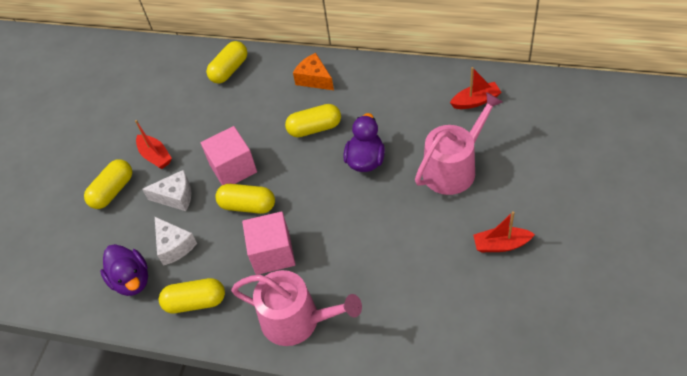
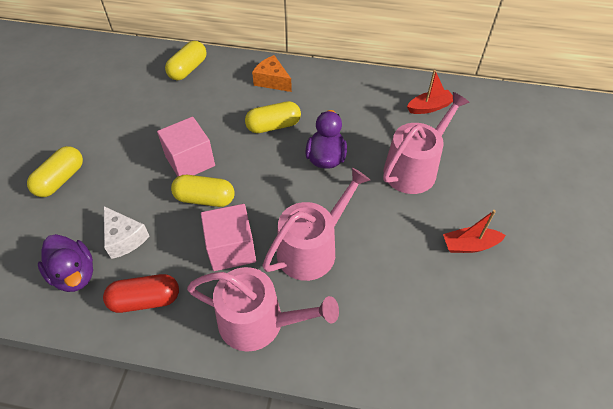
camera: 10 degrees left, 0 degrees up
(155, 156) = (109, 146): red boat -> none
(175, 197) = (128, 187): white cheese -> none
(195, 302) = (145, 300): yellow capsule -> red capsule
(348, 251) = (312, 248): none -> pink watering can

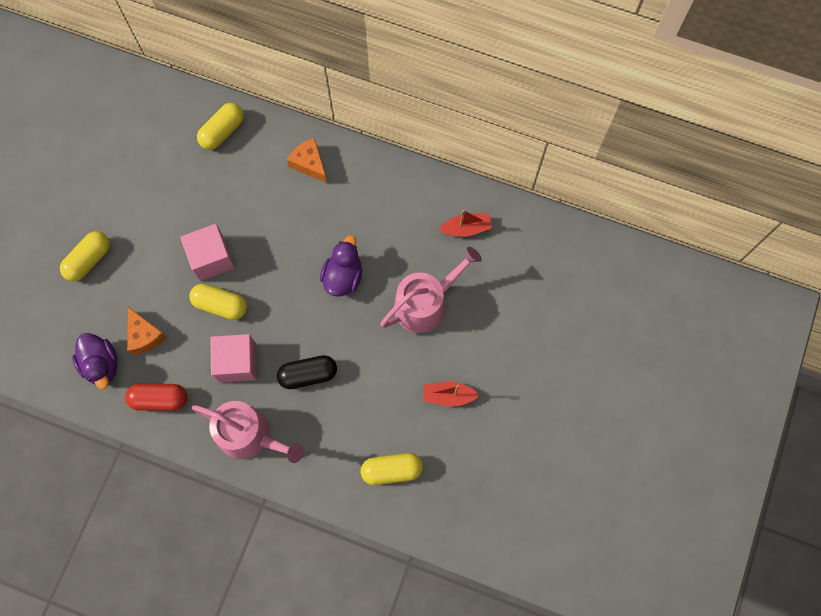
camera: 10 degrees right, 20 degrees up
(124, 238) = (145, 336): white cheese -> orange cheese
(273, 126) = (299, 227): yellow capsule -> yellow capsule (391, 470)
(312, 248) = (308, 374): pink watering can -> black capsule

